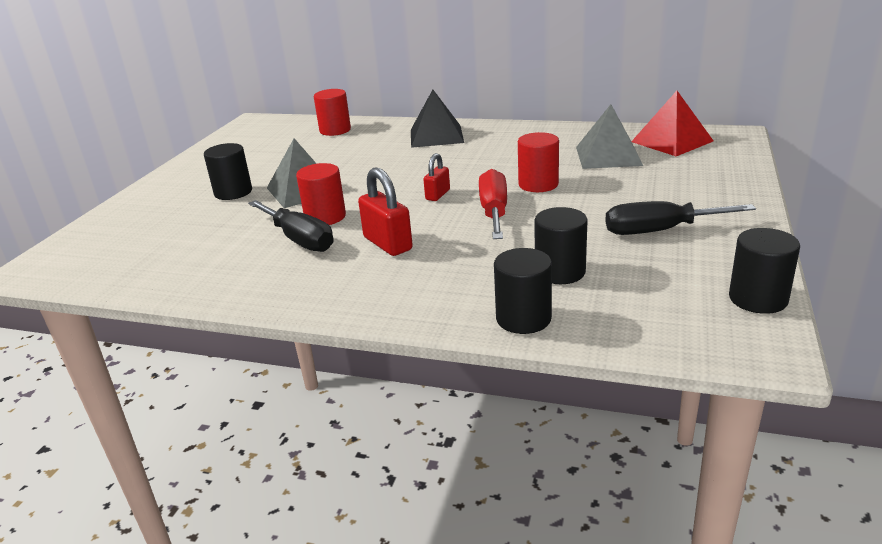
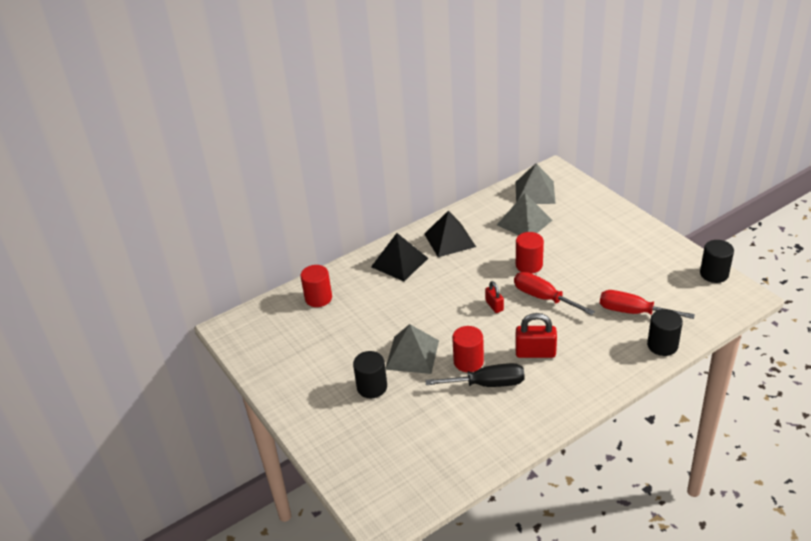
camera: 50 degrees left, 10 degrees up
(509, 140) = (449, 240): none -> black pyramid
(560, 272) = (633, 312): black cylinder -> red screwdriver
(659, 231) = (629, 260): black screwdriver -> none
(671, 141) = (535, 192): red pyramid -> grey pyramid

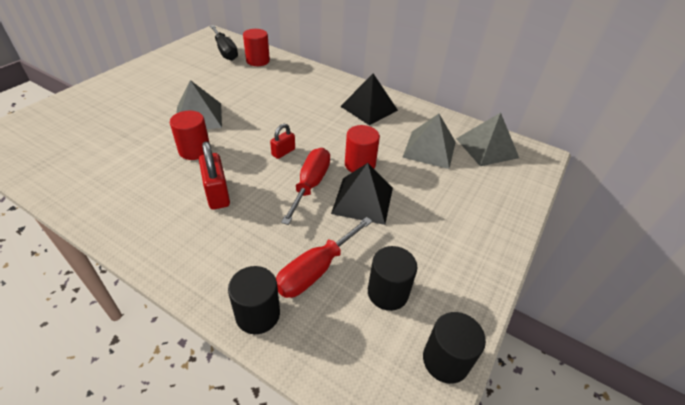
camera: 60 degrees right, 5 degrees up
(372, 387) = (153, 104): black cylinder -> black cylinder (387, 292)
(399, 262) = (321, 88): black pyramid -> black pyramid (362, 200)
(488, 384) = (163, 168): black screwdriver -> black screwdriver (225, 51)
(633, 312) = (316, 270): red screwdriver -> red screwdriver turned 135 degrees counterclockwise

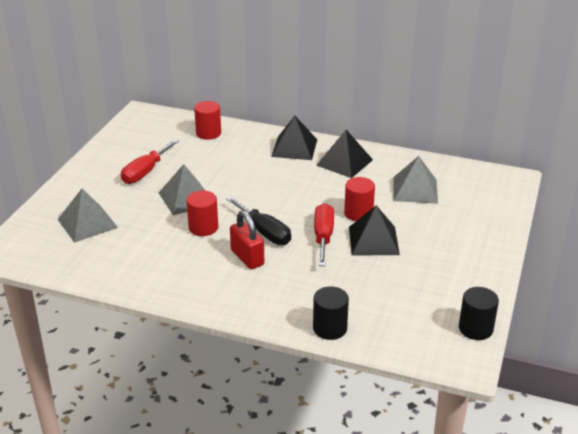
camera: 10 degrees left, 10 degrees down
(225, 51) = (168, 129): black screwdriver -> black screwdriver (264, 232)
(283, 152) = (285, 215): red padlock -> none
(316, 270) = (359, 294): red screwdriver -> red screwdriver (145, 172)
(328, 86) = (294, 148): none -> black pyramid
(387, 292) = (420, 298): black cylinder -> none
(487, 148) = (466, 180): grey pyramid -> grey pyramid (87, 223)

